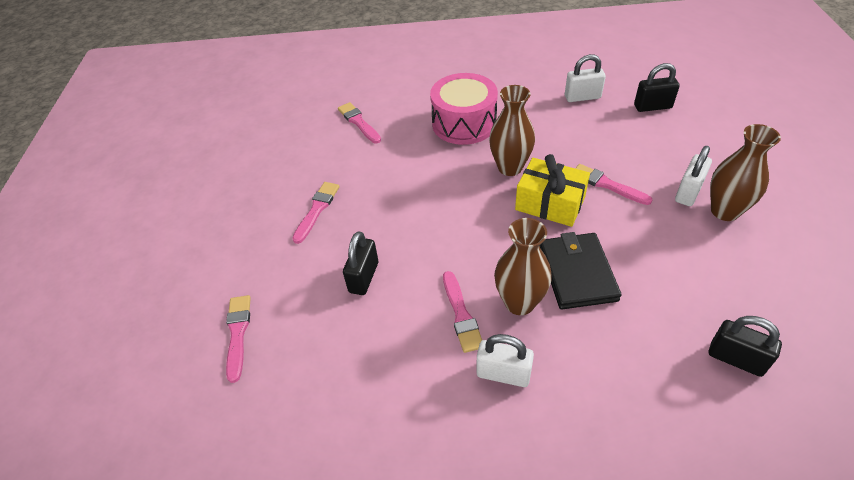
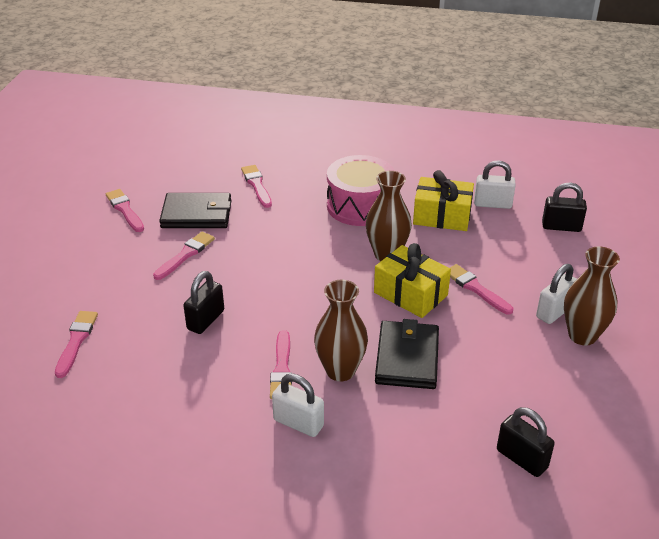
camera: 10 degrees right, 10 degrees down
(238, 174) = (125, 210): none -> pink brush
(312, 164) = (197, 214): none -> black wallet
(543, 118) = (442, 216): none -> yellow gift

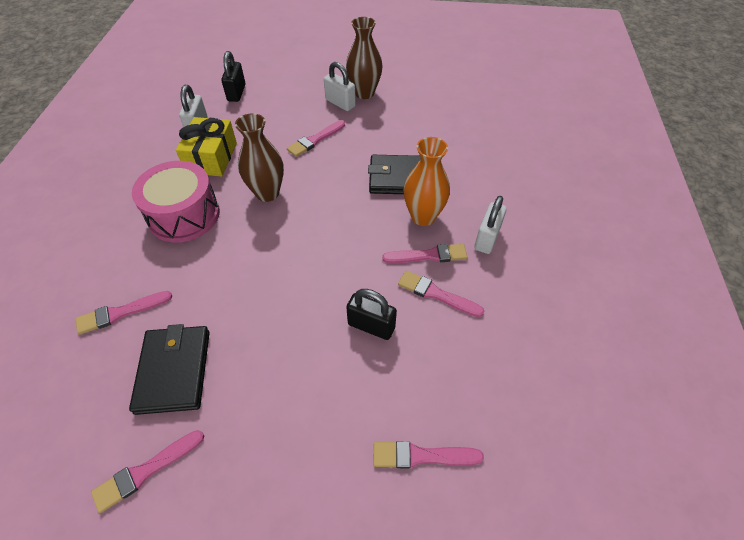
camera: 95 degrees left, 15 degrees up
(185, 255) = (258, 367): pink brush -> pink brush (436, 294)
(340, 370) = (423, 216): brown vase -> orange vase
(410, 294) = (323, 177): yellow gift -> none
(522, 459) = (483, 125): black padlock -> none

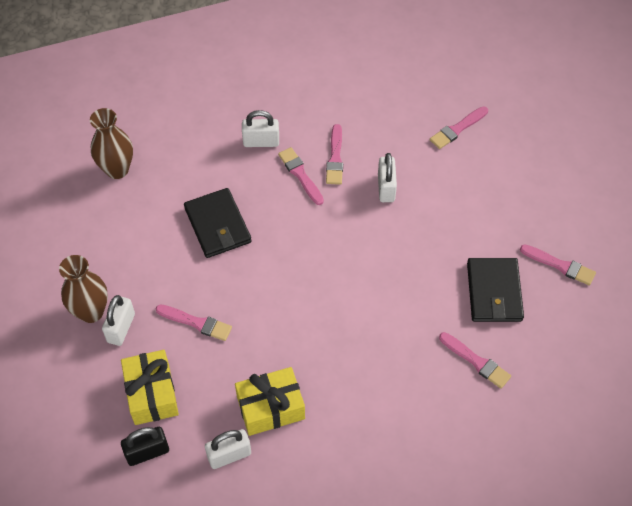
camera: 115 degrees left, 5 degrees up
(174, 370) = (494, 292): black wallet -> black wallet turned 60 degrees counterclockwise
(184, 215) = (357, 382): pink drum -> none
(267, 193) = (293, 327): brown vase -> brown vase (117, 169)
(276, 105) = (152, 394): none -> yellow gift
(371, 326) = (386, 188): black padlock -> white padlock
(421, 456) = (457, 129): pink brush -> pink brush turned 75 degrees clockwise
(423, 216) = (259, 192): orange vase -> none

